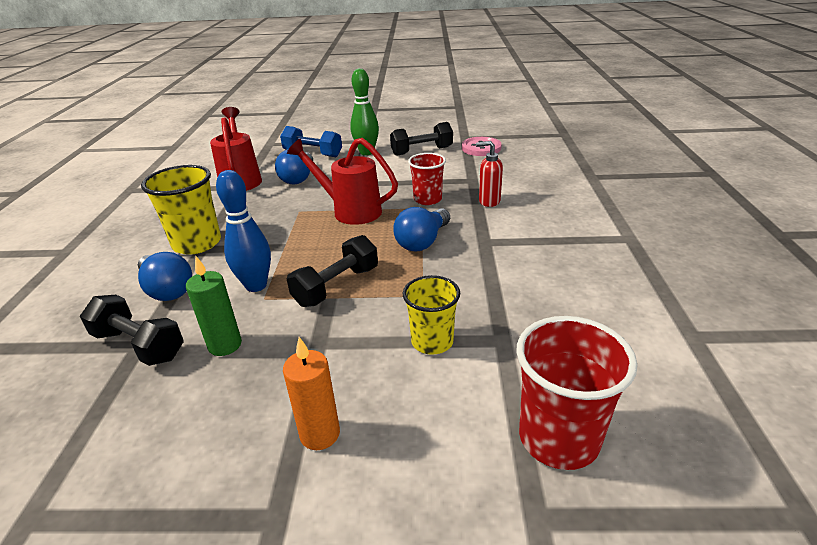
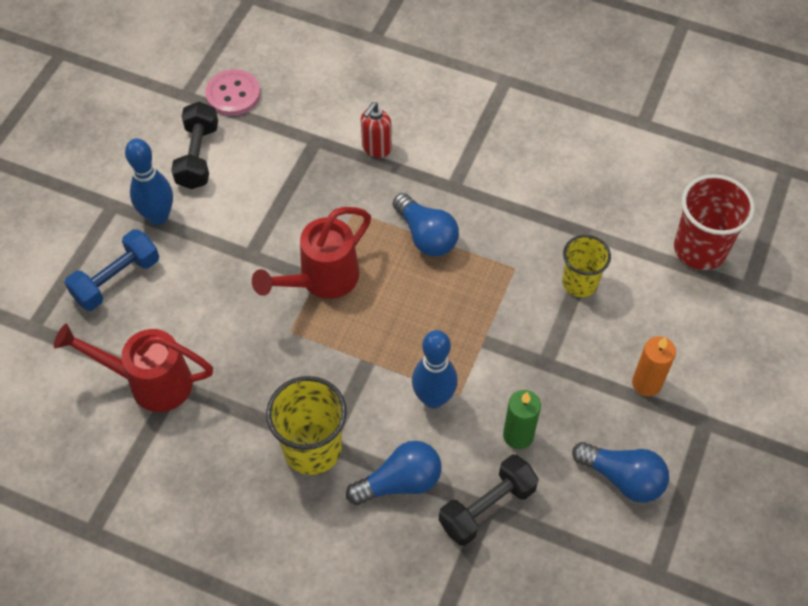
camera: 70 degrees left, 25 degrees up
(298, 178) = (192, 313): blue light bulb -> blue light bulb (622, 478)
(336, 286) = (469, 330): black dumbbell -> none
(366, 152) = (158, 216): green bowling pin -> blue bowling pin
(427, 199) = (338, 199): red cup -> none

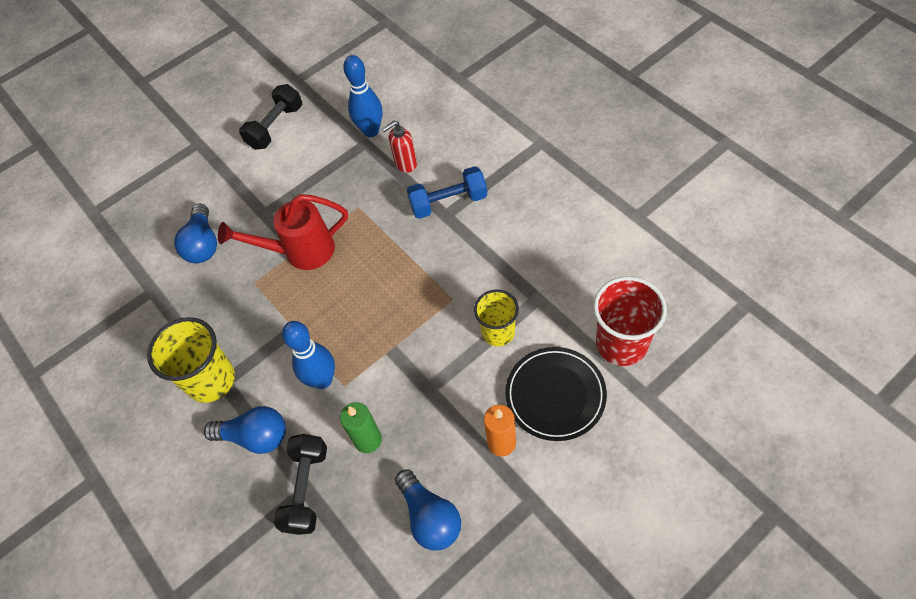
camera: 35 degrees right, 0 degrees up
(116, 280) = (165, 198): blue dumbbell -> blue dumbbell (448, 202)
(149, 382) = (137, 281): red watering can -> none
(158, 216) = (221, 162): blue bowling pin -> blue bowling pin (371, 131)
(233, 94) = (329, 89): pink button -> none
(426, 235) = (399, 246): blue light bulb -> blue light bulb (203, 244)
(487, 507) = (306, 489): black dumbbell -> black dumbbell turned 75 degrees counterclockwise
(669, 320) = (555, 395): none -> black plate

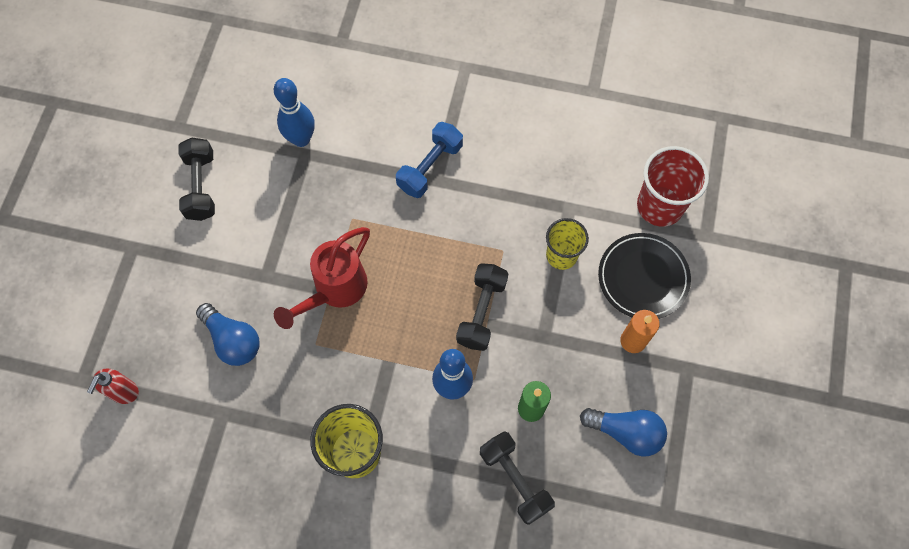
camera: 45 degrees left, 10 degrees up
(255, 436) = (436, 470): blue light bulb -> none
(394, 336) = (481, 312): none -> black dumbbell
(405, 164) = (361, 153): red soap dispenser -> red soap dispenser (124, 392)

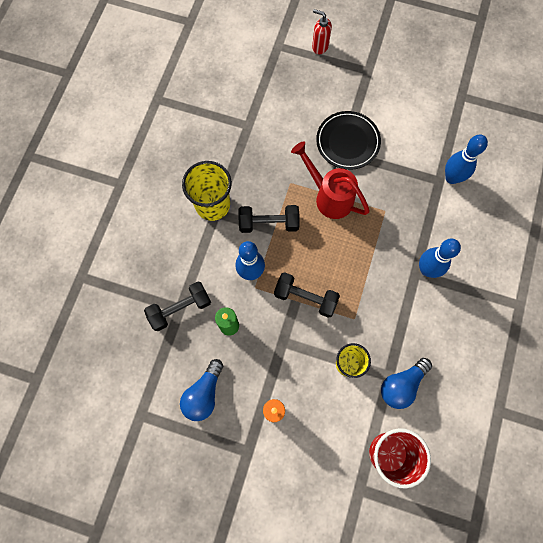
camera: 95 degrees right, 5 degrees up
(124, 392) = (268, 69): red soap dispenser -> red soap dispenser (320, 47)
(201, 186) = (413, 111): black dumbbell -> black dumbbell (269, 223)
(233, 340) = (297, 131): blue light bulb -> blue light bulb (401, 385)
(430, 167) = (427, 269): blue dumbbell -> blue bowling pin
(643, 278) = (325, 427): black plate -> black plate (347, 142)

